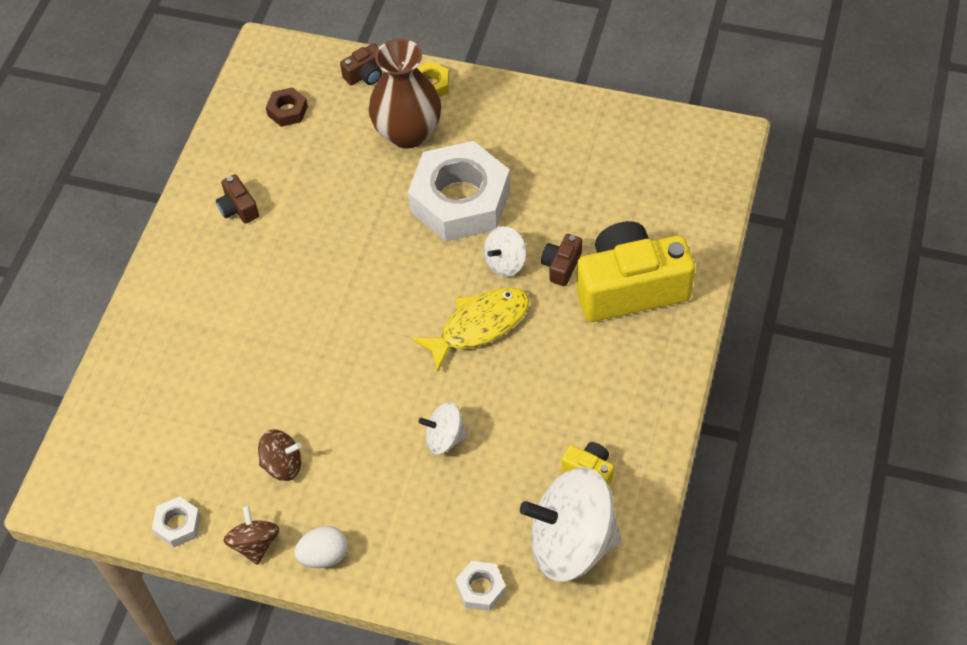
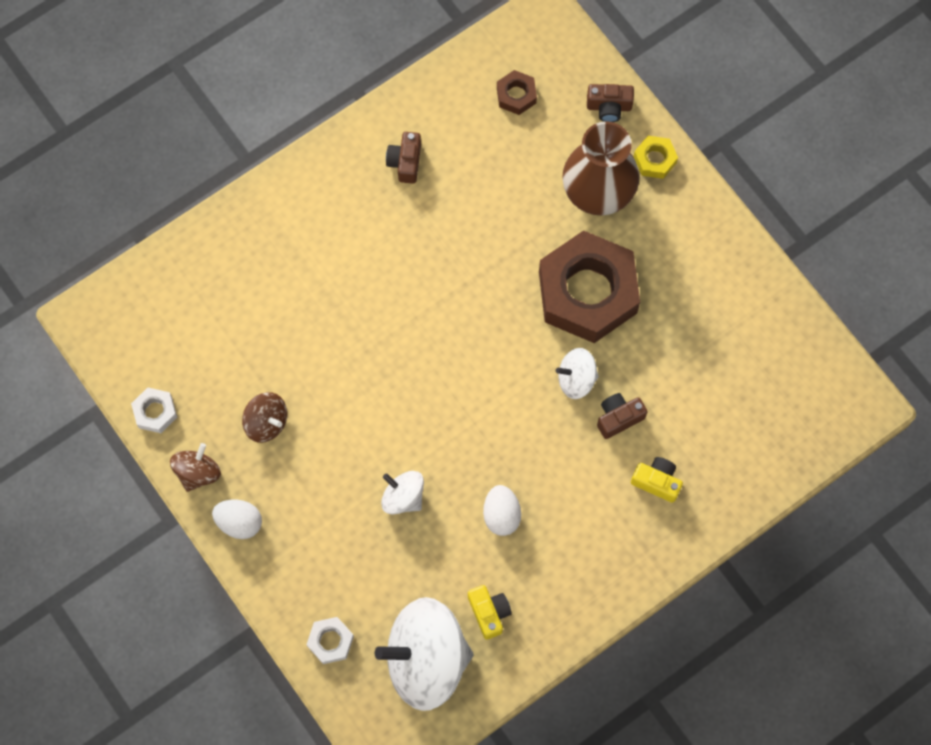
camera: 35 degrees right, 15 degrees up
(460, 200) = (587, 292): white nut -> brown nut
(479, 326) = (508, 420): yellow fish -> none
(534, 394) = (501, 515): none -> white egg
(571, 543) = (426, 660): white spinning top -> white spinning top turned 45 degrees counterclockwise
(630, 288) = (657, 482): yellow camera -> yellow camera, size x0.43

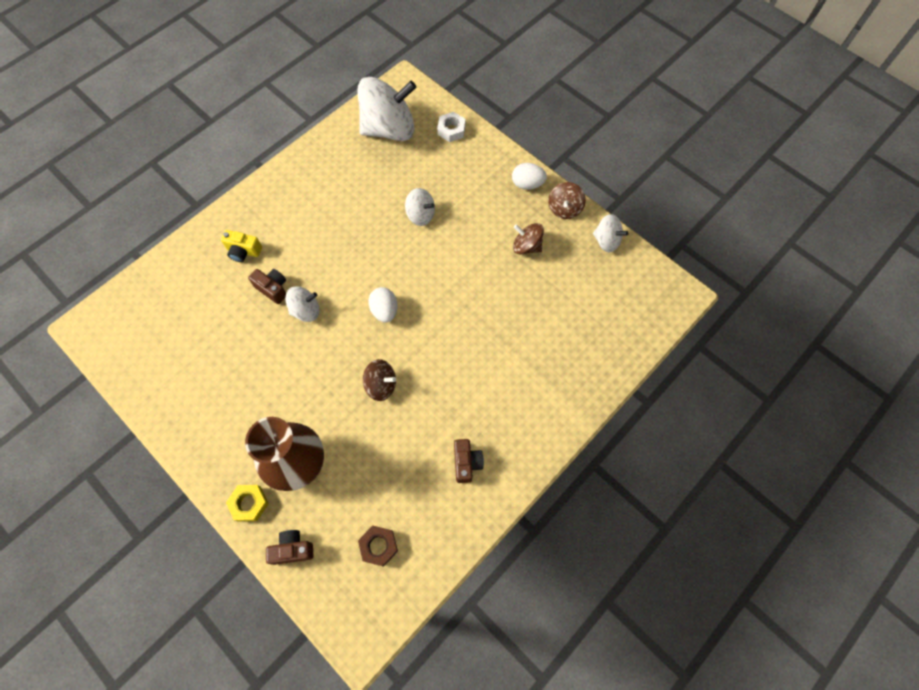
camera: 170 degrees right, 5 degrees down
(155, 412) = (606, 241): white nut -> white spinning top
(489, 613) = (353, 159): yellow camera -> none
(491, 266) = (381, 385): none -> brown spinning top
(501, 515) = (351, 215): white egg -> white egg (384, 311)
(587, 292) = (301, 377): brown nut -> none
(618, 418) = (272, 289): brown camera -> brown camera turned 105 degrees counterclockwise

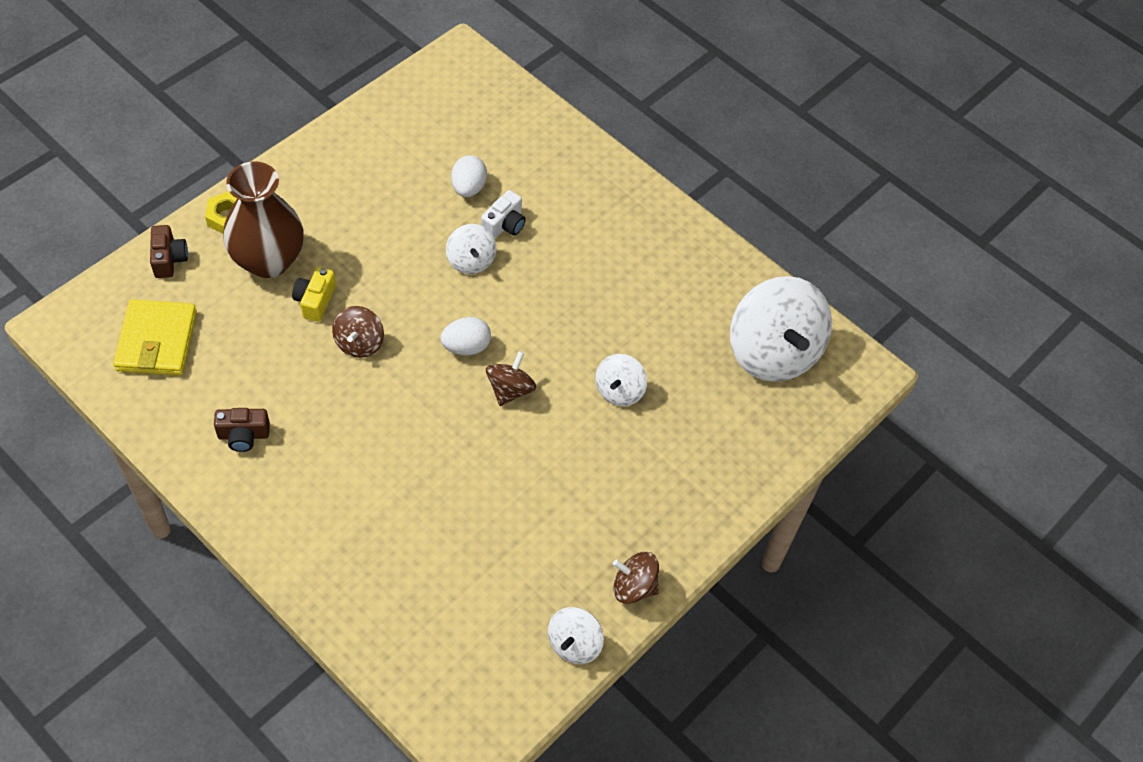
camera: 85 degrees right, 10 degrees down
(243, 251) = (561, 192): yellow camera -> yellow camera (315, 301)
(272, 289) = (504, 225): brown camera -> white camera
(378, 546) = (157, 341): brown nut -> yellow wallet
(451, 130) = (778, 434): white nut -> none
(526, 246) = (565, 527): brown spinning top -> brown spinning top (510, 390)
(527, 184) = (679, 536): white egg -> white egg (468, 188)

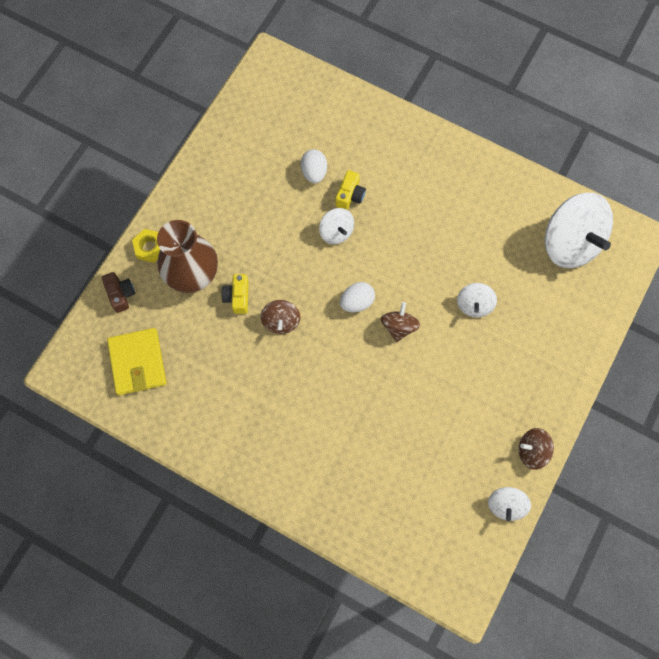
camera: 10 degrees left, 15 degrees up
(243, 435) = (227, 418): brown camera -> none
(504, 225) = (350, 195): white camera -> yellow camera

